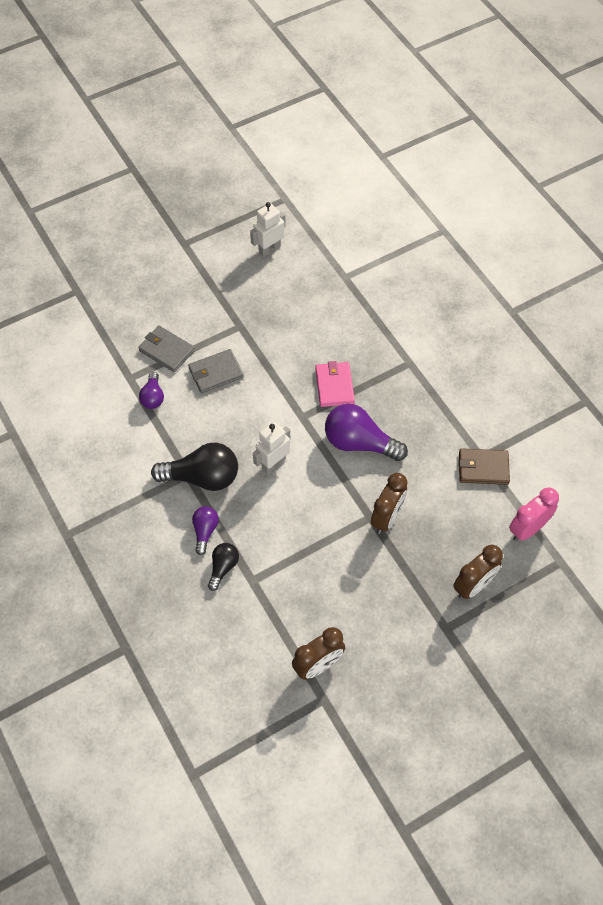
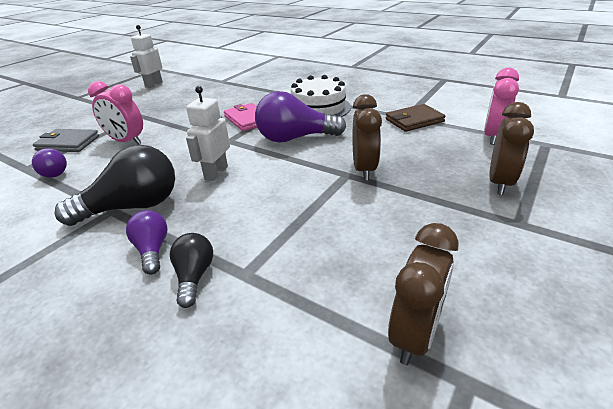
camera: 25 degrees left, 25 degrees down
(216, 373) = (126, 141): grey wallet -> pink clock
(411, 396) = (318, 108): none -> white cake

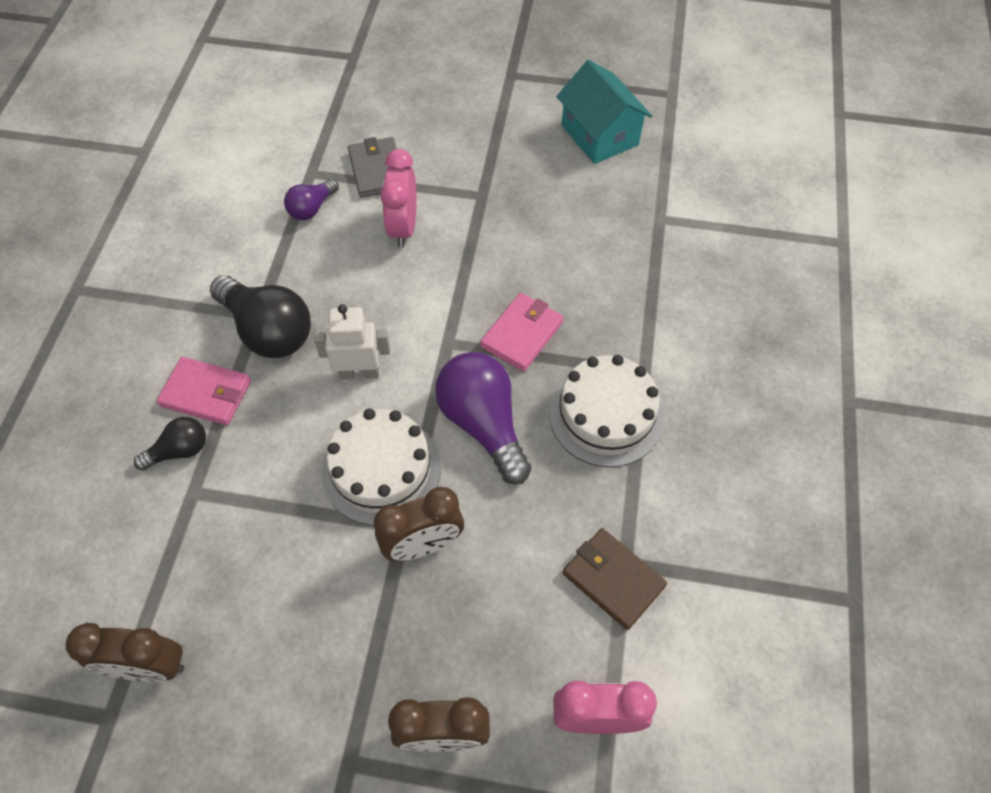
camera: 65 degrees right, 25 degrees up
(152, 250) = (206, 393): purple light bulb -> pink wallet
(153, 84) = (599, 135): white robot -> turquoise house
(298, 176) = (381, 469): none -> white cake

